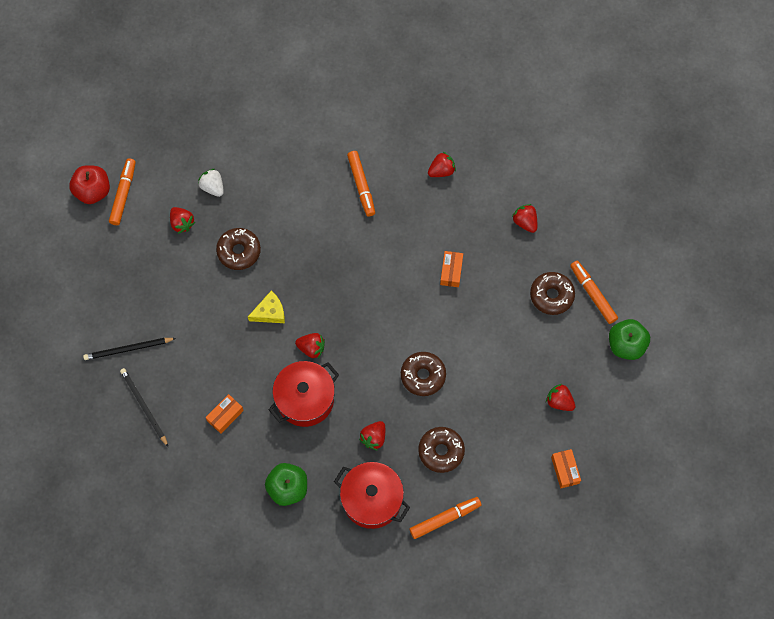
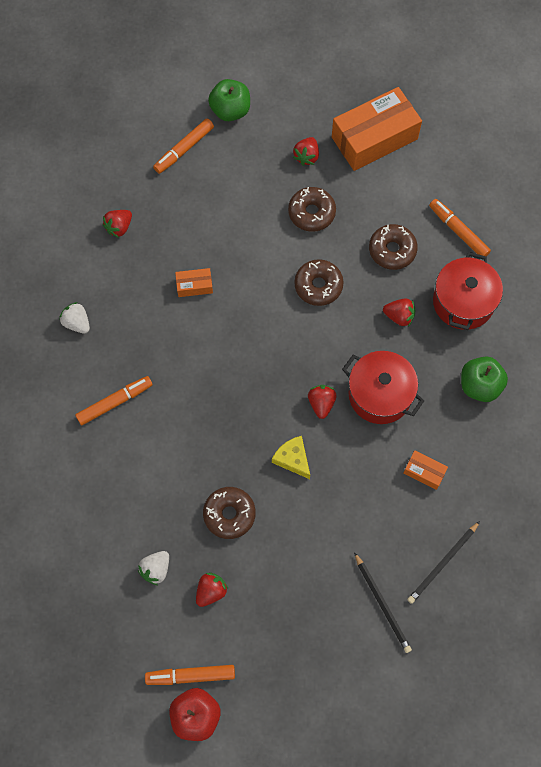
camera: 105 degrees left, 0 degrees up
(441, 170) = (77, 323): red strawberry -> white strawberry
(551, 295) = (196, 186): brown donut -> brown donut (311, 213)
(565, 470) = (374, 138): orange box -> orange box, size x2.27

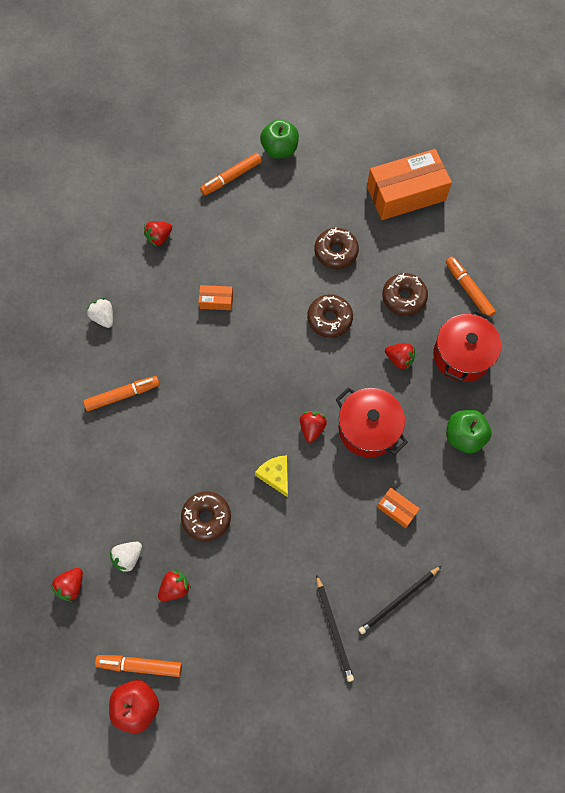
camera: 10 degrees right, 0 degrees up
(306, 156) = (341, 200): red strawberry -> red strawberry (71, 585)

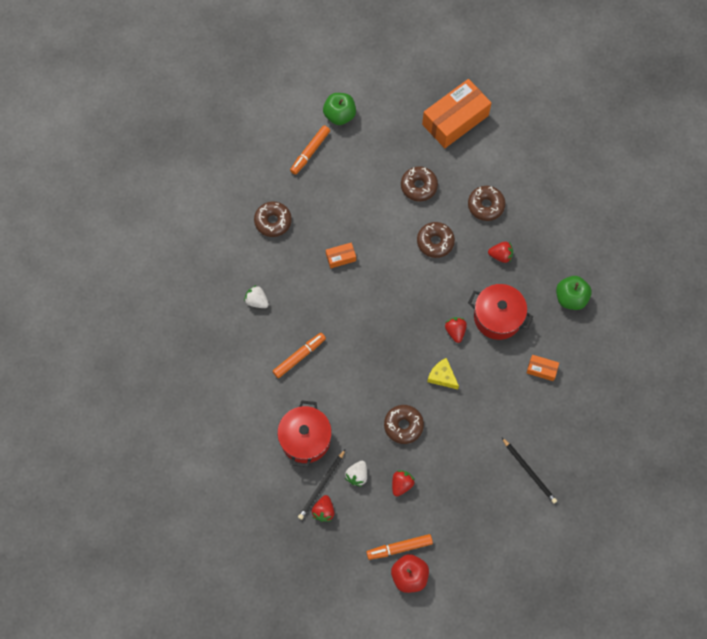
camera: 20 degrees left, 0 degrees up
(159, 238) = (273, 221): red strawberry -> brown donut
(398, 600) = (568, 434): black pencil -> black pencil (321, 485)
(461, 355) = (546, 237): red pot -> red pot (305, 439)
(468, 290) = (533, 183): orange marker -> none

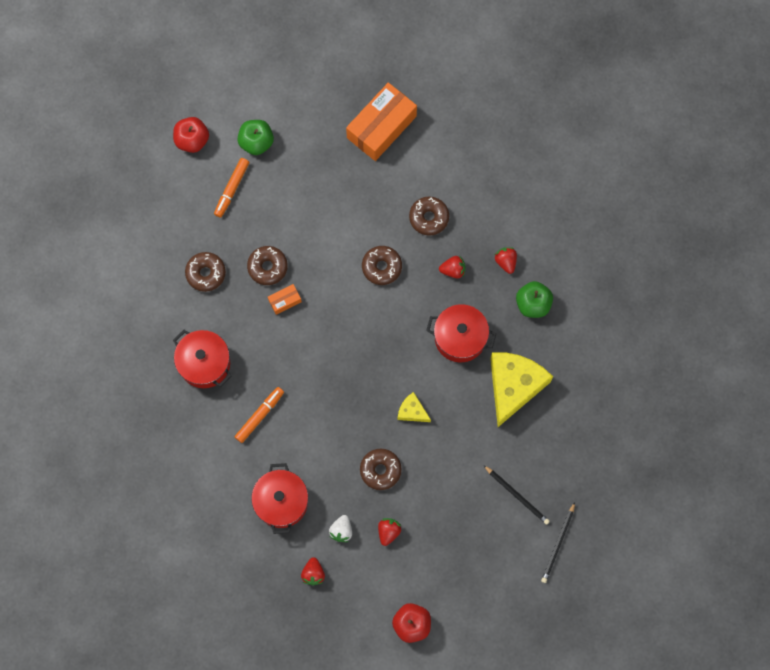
camera: 10 degrees left, 5 degrees up
(257, 301) = (204, 363): white strawberry -> red pot
(282, 104) = (192, 140): none -> red apple
(321, 485) = (306, 547): black pencil -> black pencil (558, 544)
(399, 548) = (397, 597): orange marker -> none
(419, 186) = (354, 208): brown donut -> brown donut (267, 267)
(455, 331) = (418, 360): red strawberry -> red strawberry (506, 262)
(541, 369) = (514, 386): orange box -> yellow cheese

